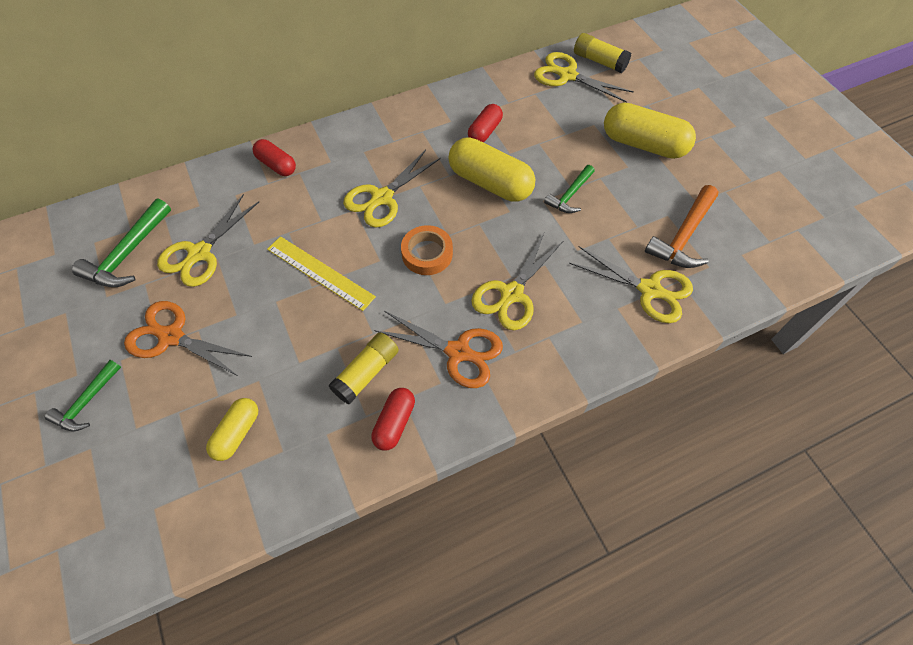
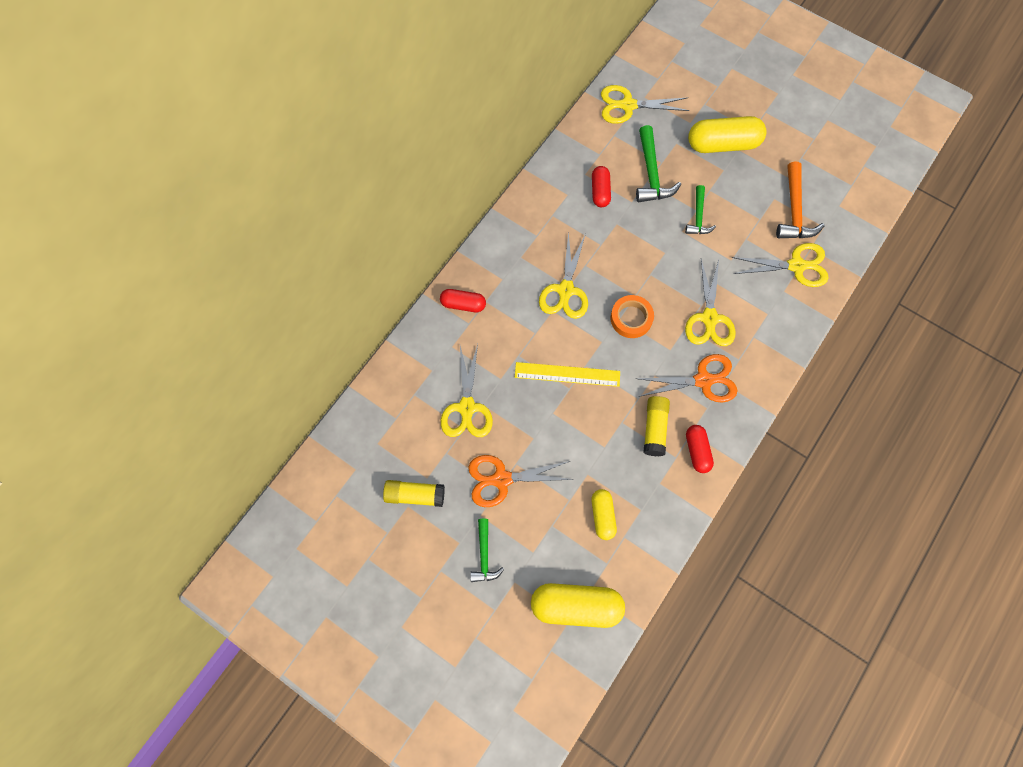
camera: 30 degrees left, 10 degrees up
(128, 254) = (413, 438): green hammer -> green hammer (651, 173)
(490, 183) = (635, 236): yellow capsule -> yellow capsule (576, 607)
(599, 61) = (643, 78): yellow glue stick -> yellow glue stick (415, 495)

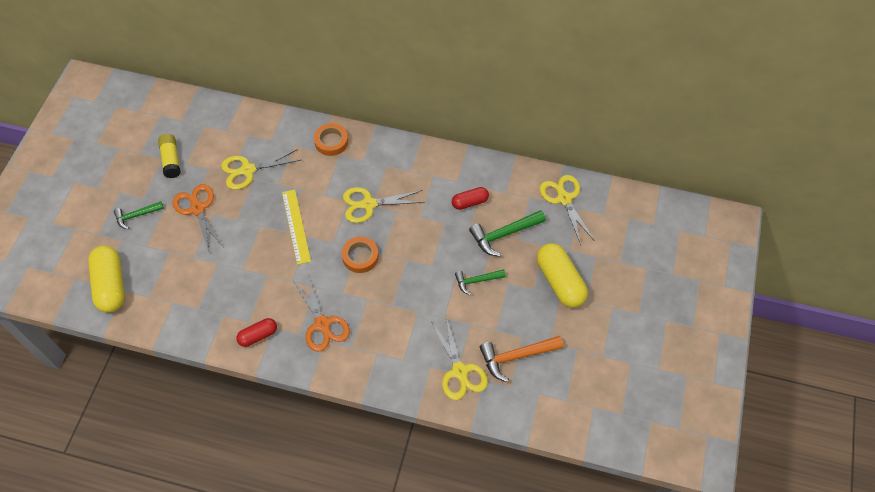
camera: 70 degrees right, 10 degrees down
(463, 304) = (331, 142): red capsule -> orange tape
(603, 516) = (185, 283): yellow capsule -> none
(654, 428) = (268, 299): yellow glue stick -> none
(709, 318) = (381, 314): yellow scissors -> none

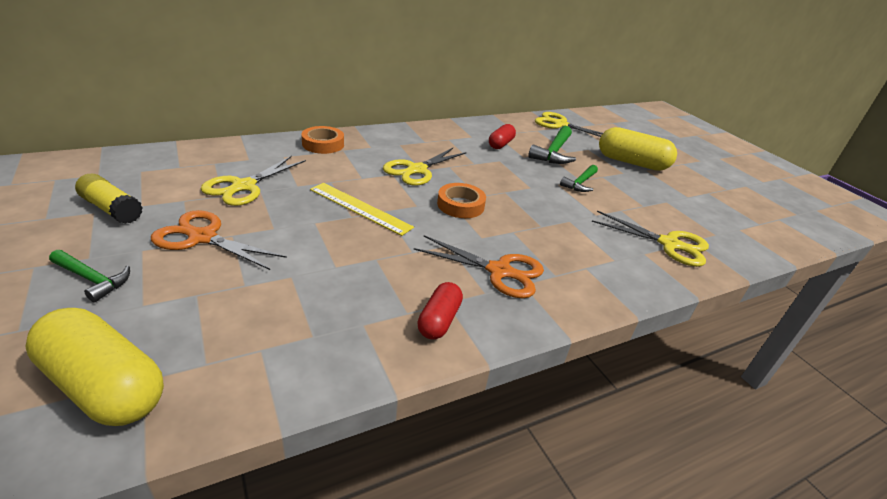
camera: 45 degrees left, 25 degrees down
(136, 215) = (92, 279): green hammer -> green hammer turned 90 degrees counterclockwise
(516, 356) = (685, 214): orange hammer -> none

